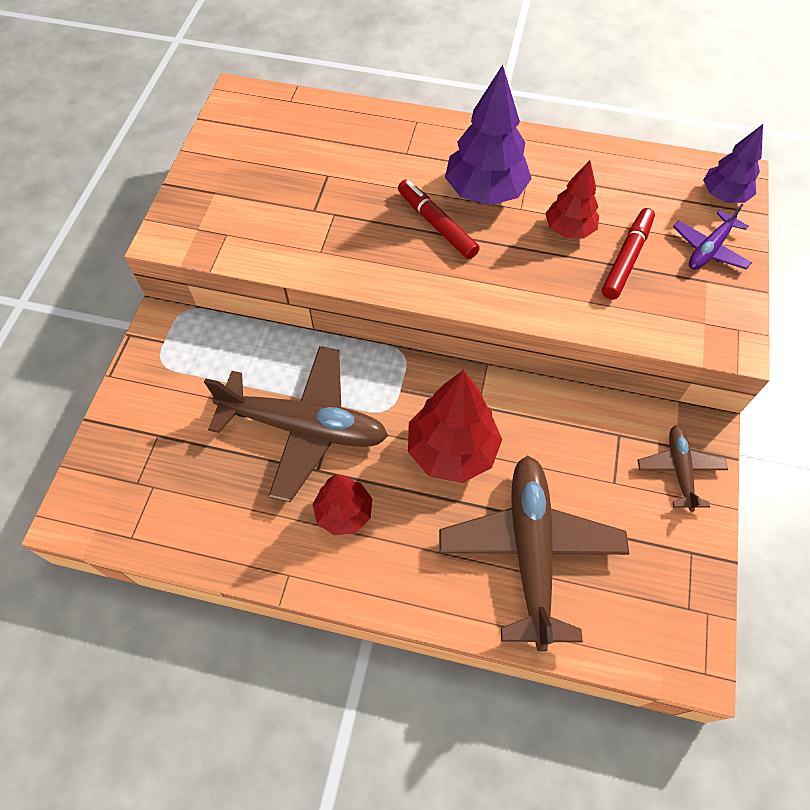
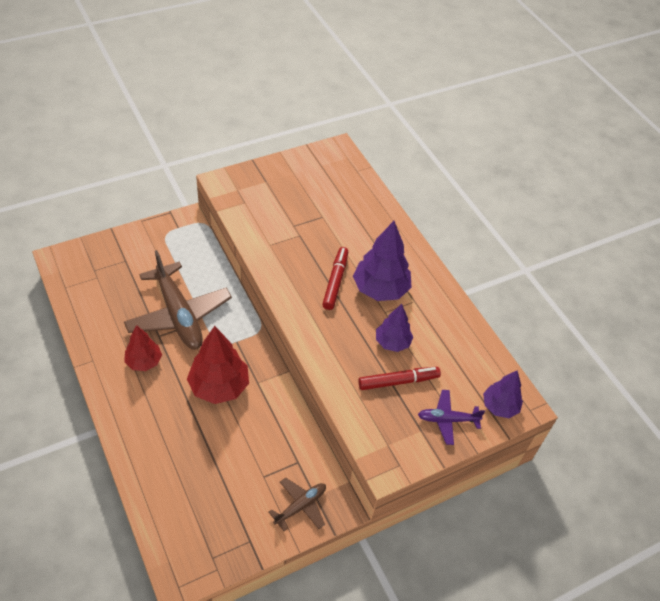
camera: 45 degrees right, 10 degrees down
(530, 550) = (188, 458): brown plane -> none
(569, 229) = (392, 342): red tree -> purple tree

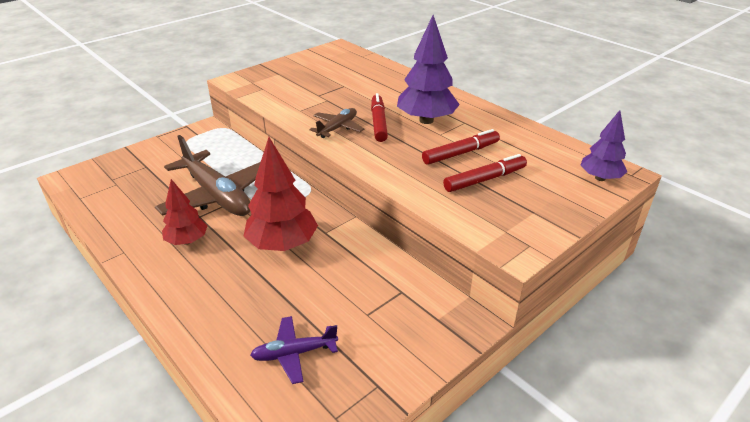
camera: 10 degrees left, 15 degrees down
(300, 506) = (425, 333): brown plane -> brown plane (338, 128)
(392, 342) = (460, 153): purple tree -> red marker
(447, 419) = (555, 198): purple plane -> purple plane (294, 353)

